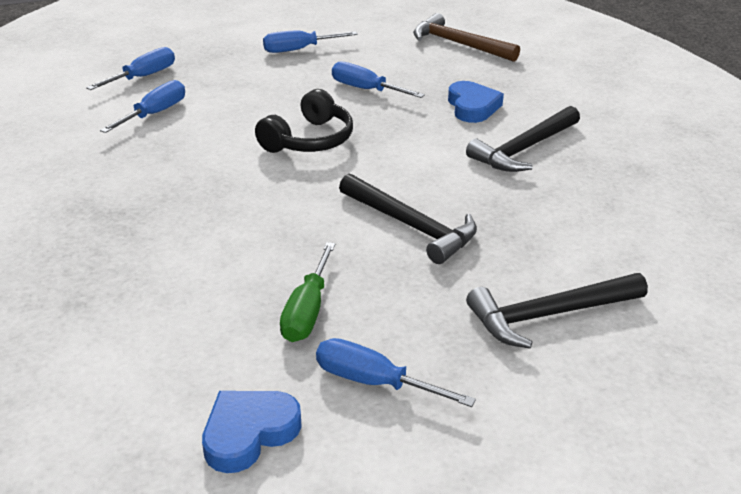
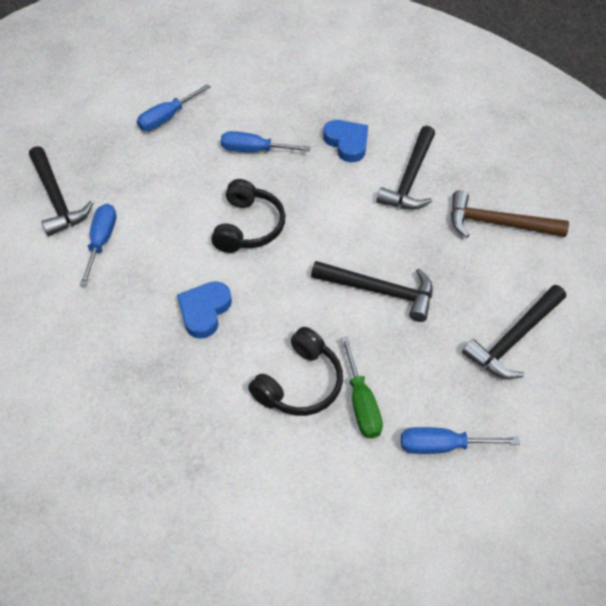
camera: 25 degrees left, 20 degrees up
(143, 77) = (57, 199): blue screwdriver -> black hammer
(249, 433) = (393, 524): blue heart -> blue heart (204, 311)
(252, 272) = (299, 383): none -> black headphones
(458, 44) = (292, 68): brown hammer -> brown hammer (496, 223)

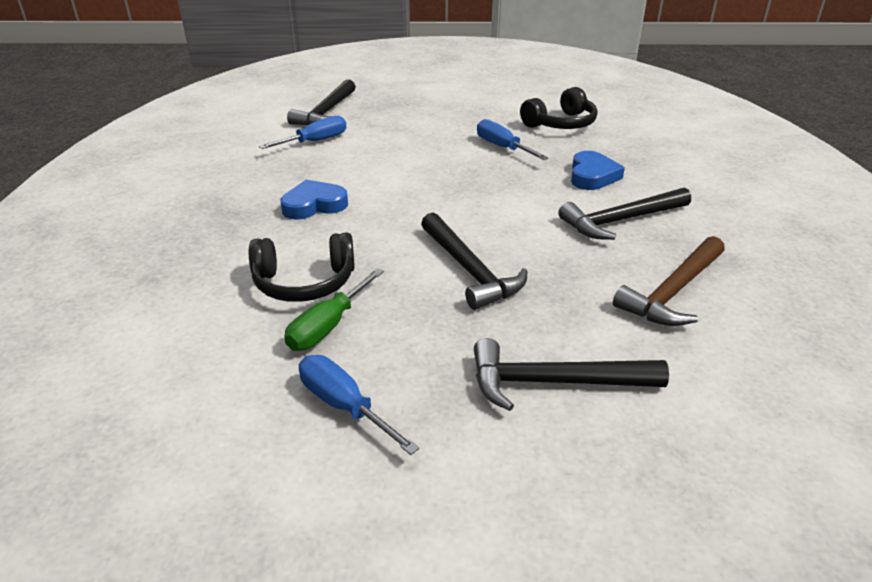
camera: 45 degrees right, 20 degrees down
(167, 118) = (465, 108): blue screwdriver -> none
(248, 226) = (426, 181): black headphones -> black headphones (560, 124)
(496, 223) = (672, 292): brown hammer -> brown hammer turned 105 degrees counterclockwise

